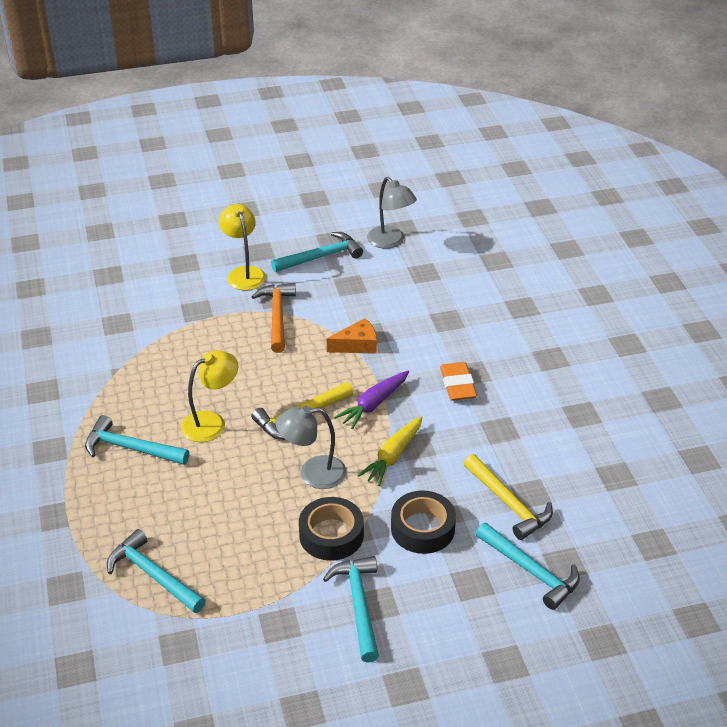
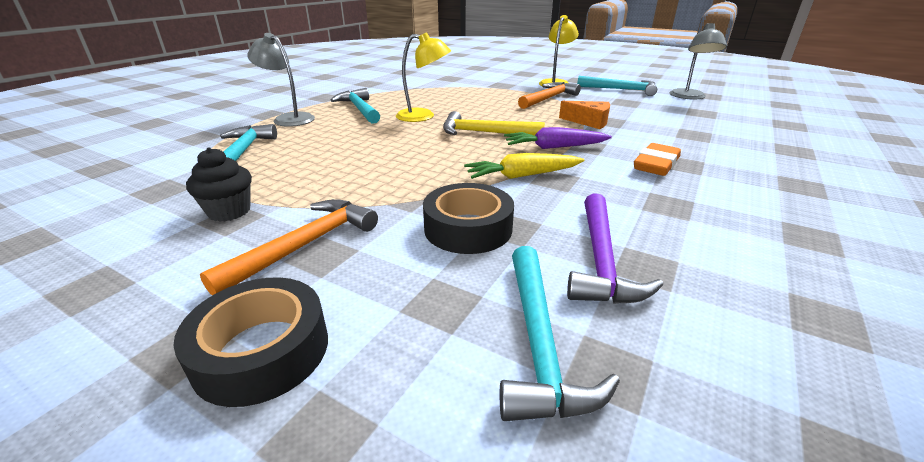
camera: 45 degrees right, 10 degrees down
(268, 621) = (229, 211): none -> black cupcake
(313, 473) = (439, 158): grey lamp -> grey lamp (289, 118)
(331, 535) = (383, 192): black tape -> black tape (262, 350)
(359, 605) = (305, 245): turquoise hammer -> orange hammer
(508, 503) = (600, 260): yellow hammer -> purple hammer

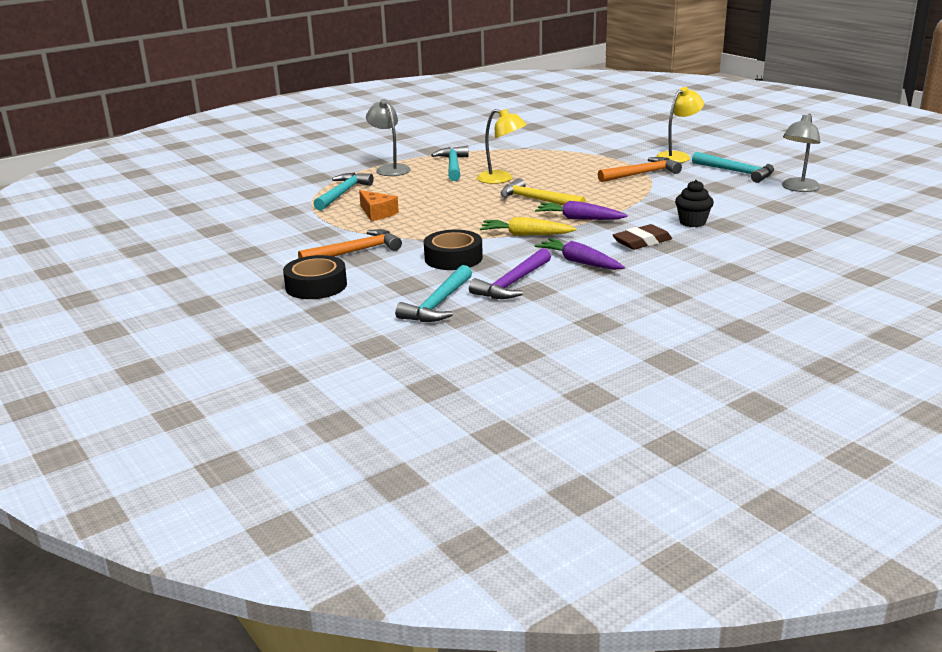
camera: 25 degrees right, 5 degrees down
(229, 211) = (321, 229): black cupcake -> black cupcake (692, 222)
(589, 122) = (644, 201): orange cheese -> orange cheese (377, 213)
(634, 204) = (579, 262): none -> purple carrot
(656, 164) = (642, 242): orange eraser -> brown eraser

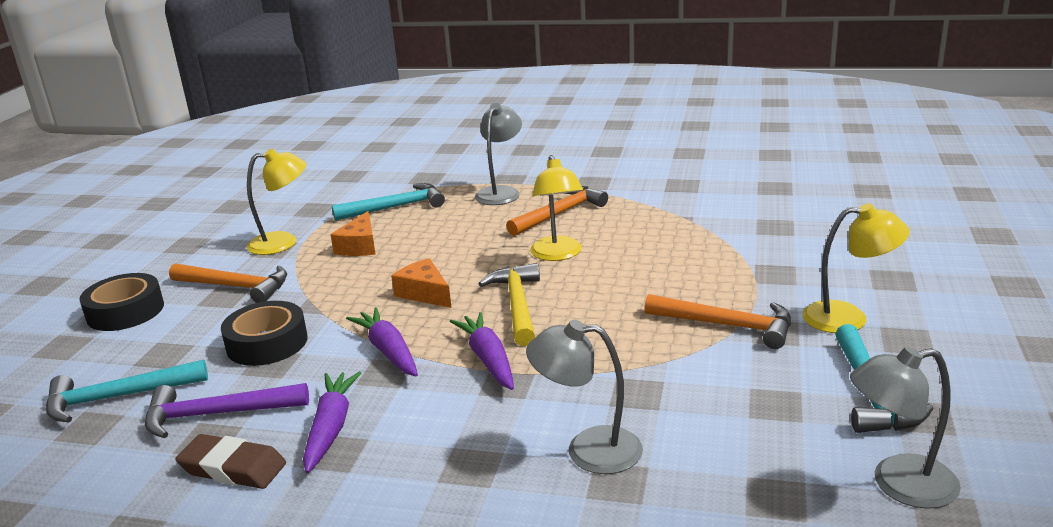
camera: 50 degrees right, 0 degrees up
(318, 228) = (283, 242): none -> yellow lamp
(453, 166) = (560, 213): turquoise hammer -> orange hammer
(478, 213) = (424, 293): none -> orange cheese
(526, 235) = (388, 351): yellow carrot -> purple carrot
(642, 242) = (458, 442): brown eraser -> brown eraser (233, 468)
(692, 222) = (588, 450): black cupcake -> grey lamp

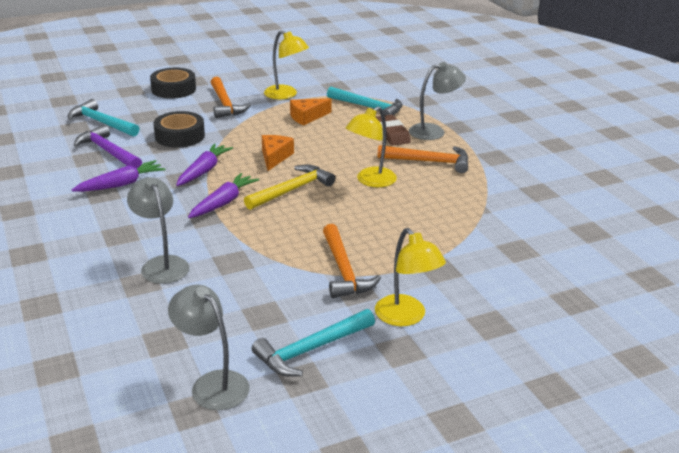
camera: 50 degrees right, 5 degrees up
(233, 468) = (71, 174): brown eraser -> brown eraser (391, 134)

